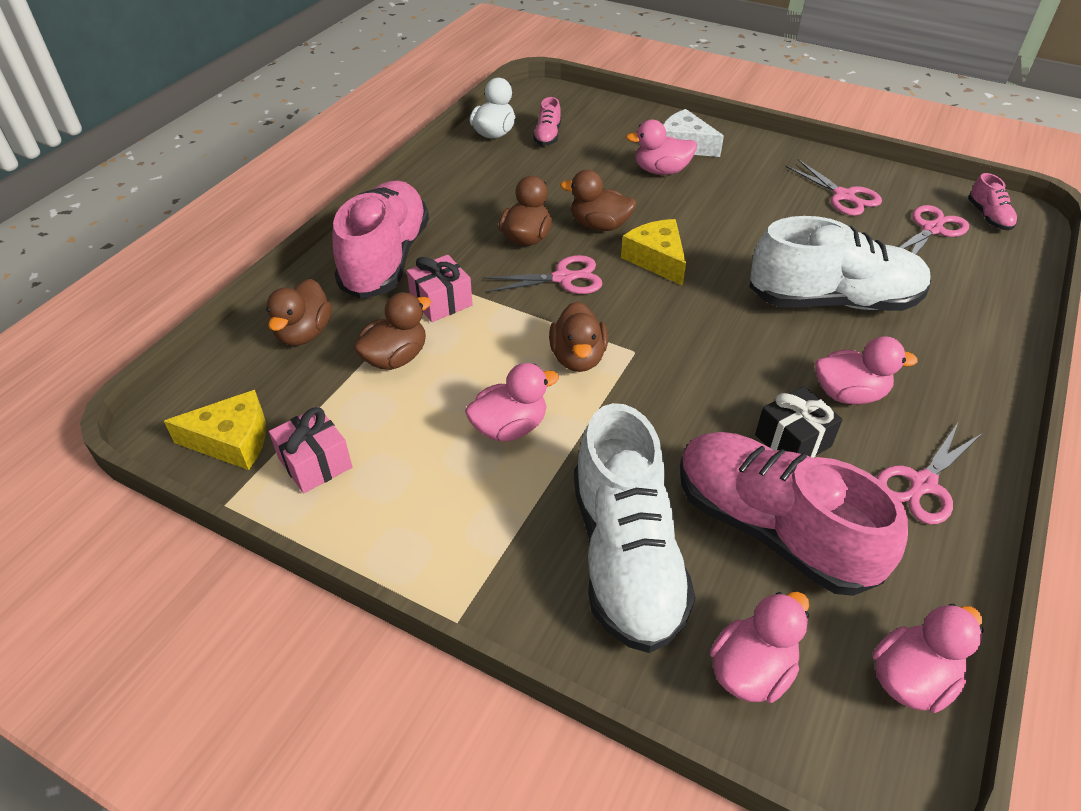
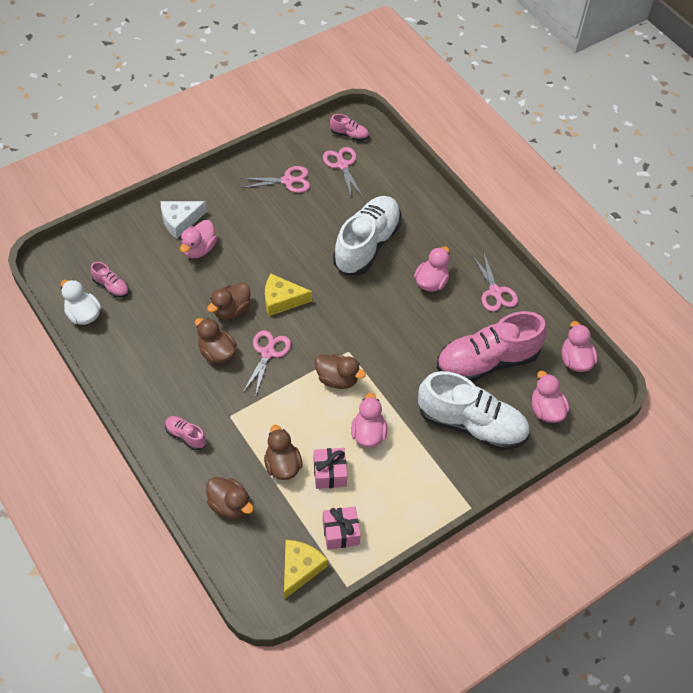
camera: 65 degrees left, 10 degrees up
(386, 259) = (186, 436): pink shoe -> pink shoe, size x0.42
(441, 301) = (248, 423): pink gift -> pink gift (329, 473)
(793, 440) = (445, 322): black gift -> none

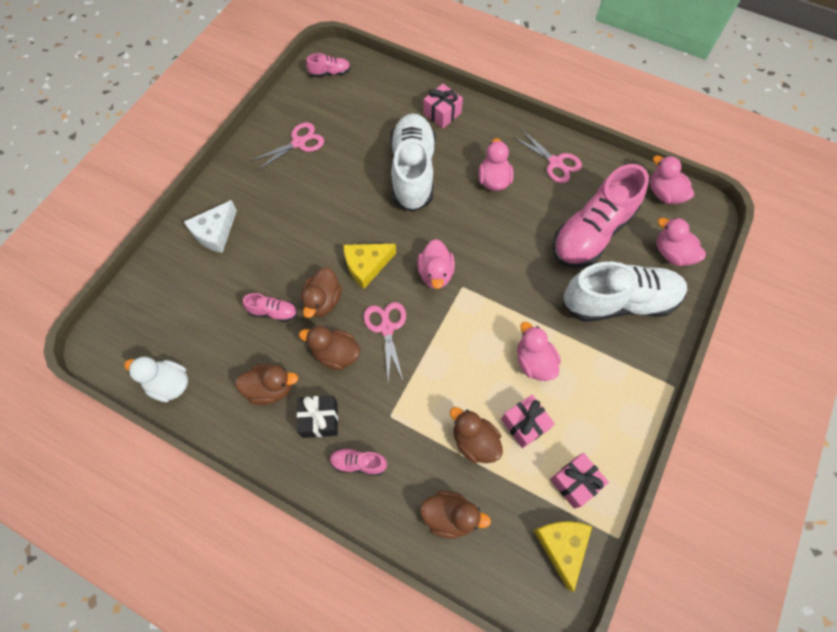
camera: 25 degrees left, 10 degrees up
(111, 286) = (182, 337): pink shoe -> pink shoe (273, 312)
(176, 392) = (320, 419): none -> black gift
(199, 249) = (252, 253): pink duck -> pink duck (435, 273)
(337, 379) = (470, 321): brown duck -> brown duck (270, 388)
(342, 165) = (341, 105): pink scissors -> none
(423, 209) = (442, 113): none -> pink gift

